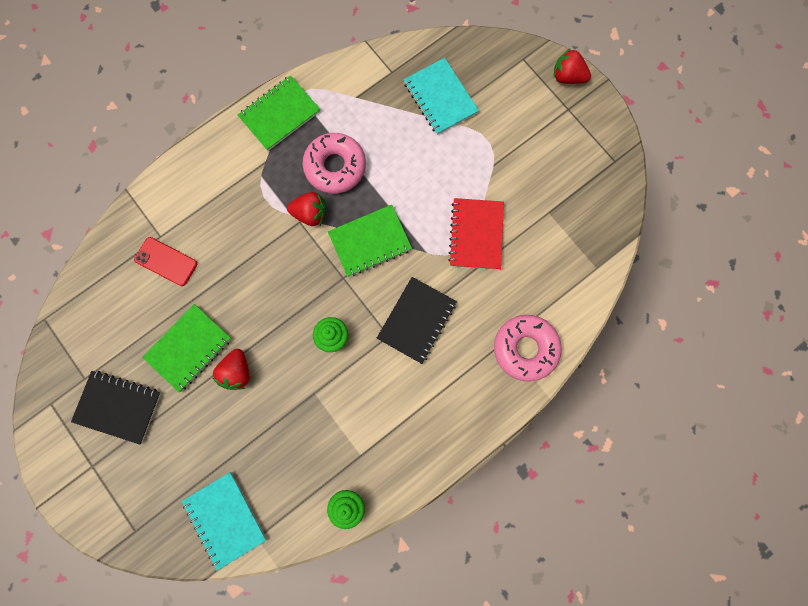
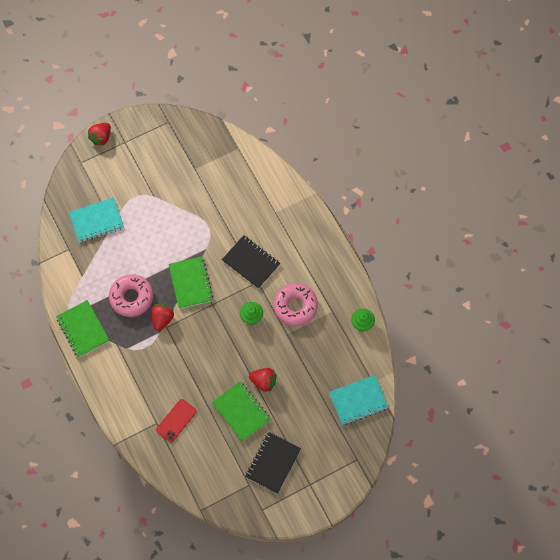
camera: 80 degrees left, 10 degrees down
(476, 234) = (200, 216): red notebook -> none
(525, 348) = (282, 200): pink donut -> pink donut (295, 306)

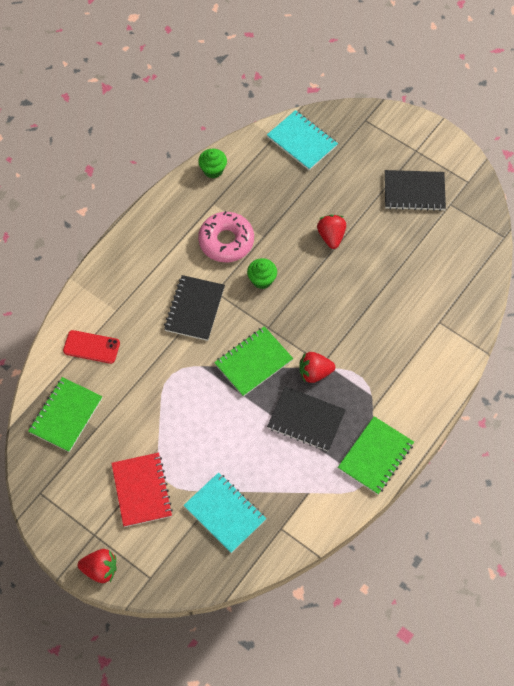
camera: 115 degrees left, 5 degrees down
(131, 297) = (306, 420): pink donut -> black notebook
(138, 179) = (142, 490): none -> red notebook
(176, 420) = (424, 303): red phone -> red phone (91, 347)
(241, 411) = (377, 244): green notebook -> green notebook (66, 415)

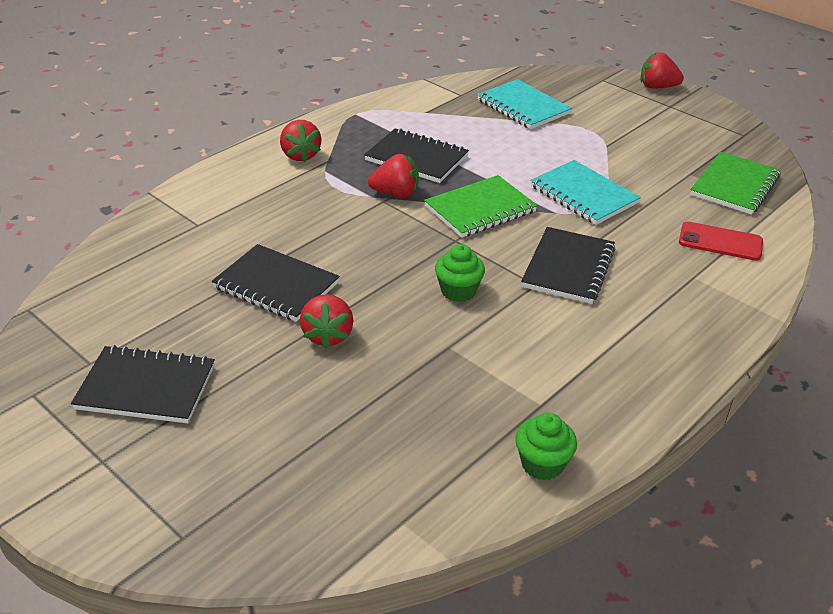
camera: 175 degrees left, 25 degrees down
(142, 490) = (621, 127): red notebook -> none
(226, 241) = (516, 345): pink donut -> none
(302, 141) = (342, 503): turquoise notebook -> turquoise notebook (583, 195)
(371, 271) = (276, 285): none -> black notebook
(375, 456) = (338, 128): green notebook -> none
(394, 412) = (300, 155): none -> red strawberry

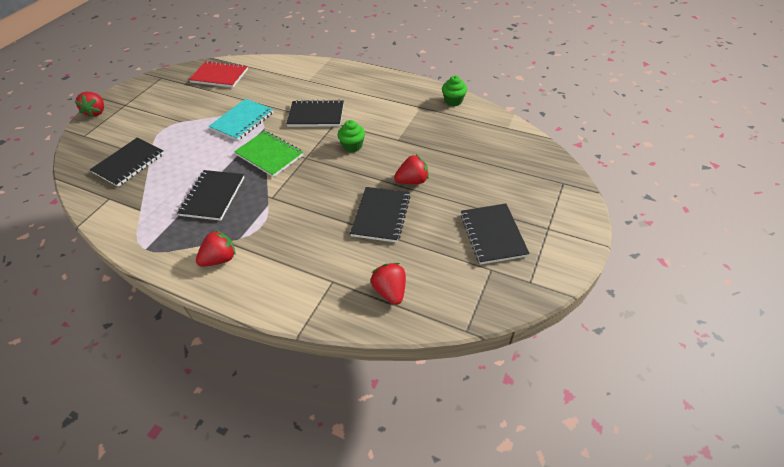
camera: 105 degrees left, 10 degrees up
(396, 193) = (262, 194): red strawberry -> red strawberry (390, 291)
(523, 107) = (129, 163): turquoise notebook -> black notebook
(720, 242) = (275, 76): red phone -> none
(734, 186) = (219, 76): green notebook -> red notebook

